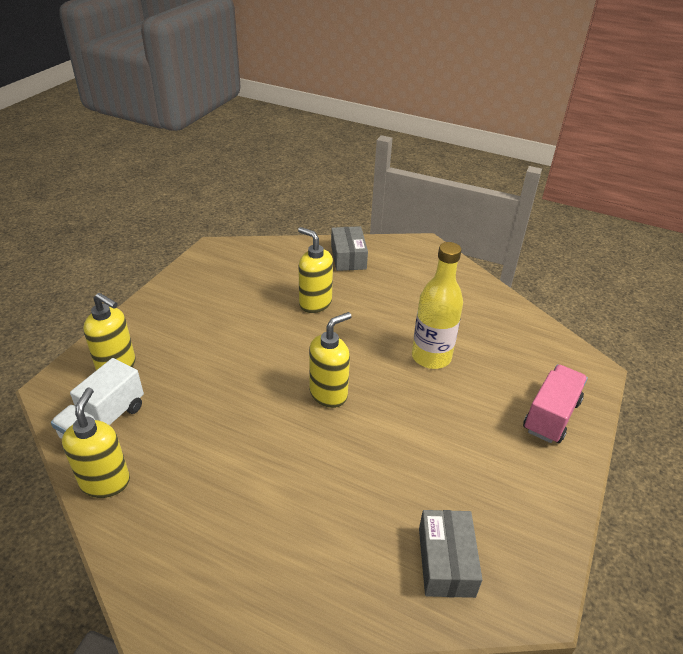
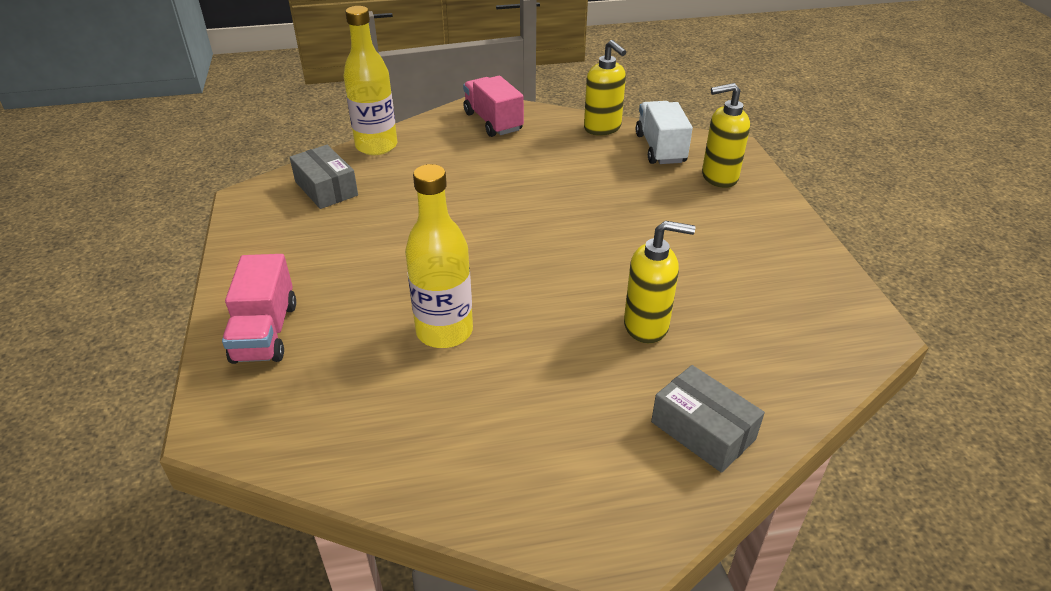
camera: 145 degrees right, 0 degrees up
(187, 573) = (493, 122): none -> pink truck
(328, 394) = (517, 243): yellow soap dispenser -> none
(351, 613) = (376, 146): none -> yellow bottle

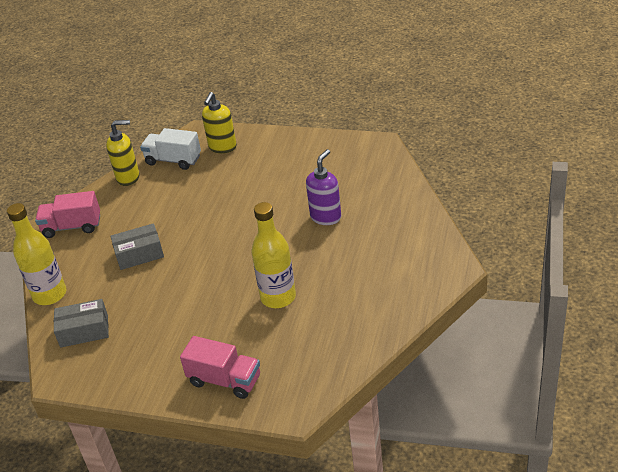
camera: 60 degrees left, 0 degrees up
(646, 326) = (326, 217): yellow soap dispenser -> purple soap dispenser
(703, 430) = (405, 221): grey box -> grey box (139, 254)

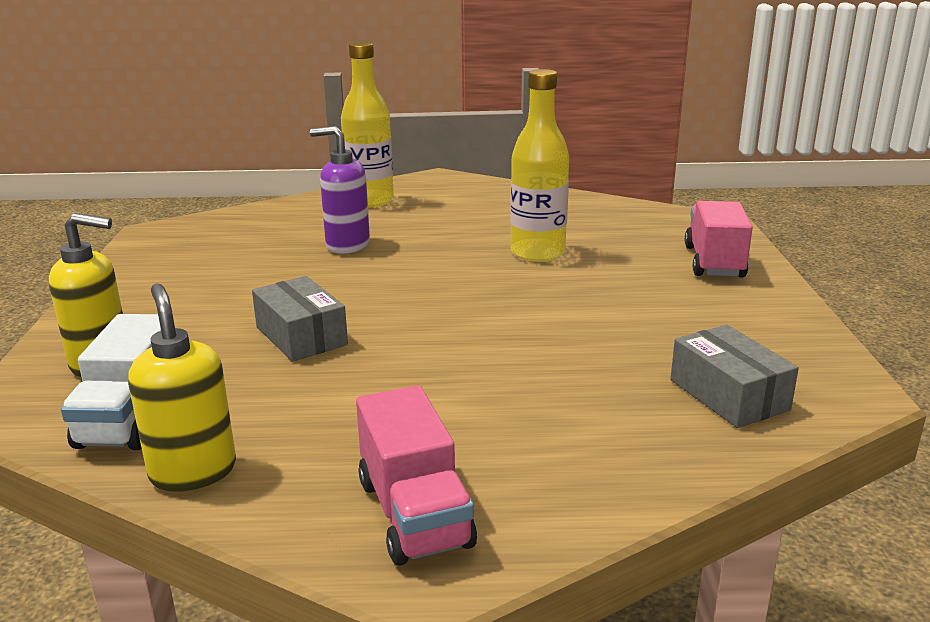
camera: 110 degrees left, 15 degrees down
(50, 295) = (668, 471): yellow bottle -> yellow bottle (370, 201)
(139, 254) = (487, 385): grey box -> grey box (301, 336)

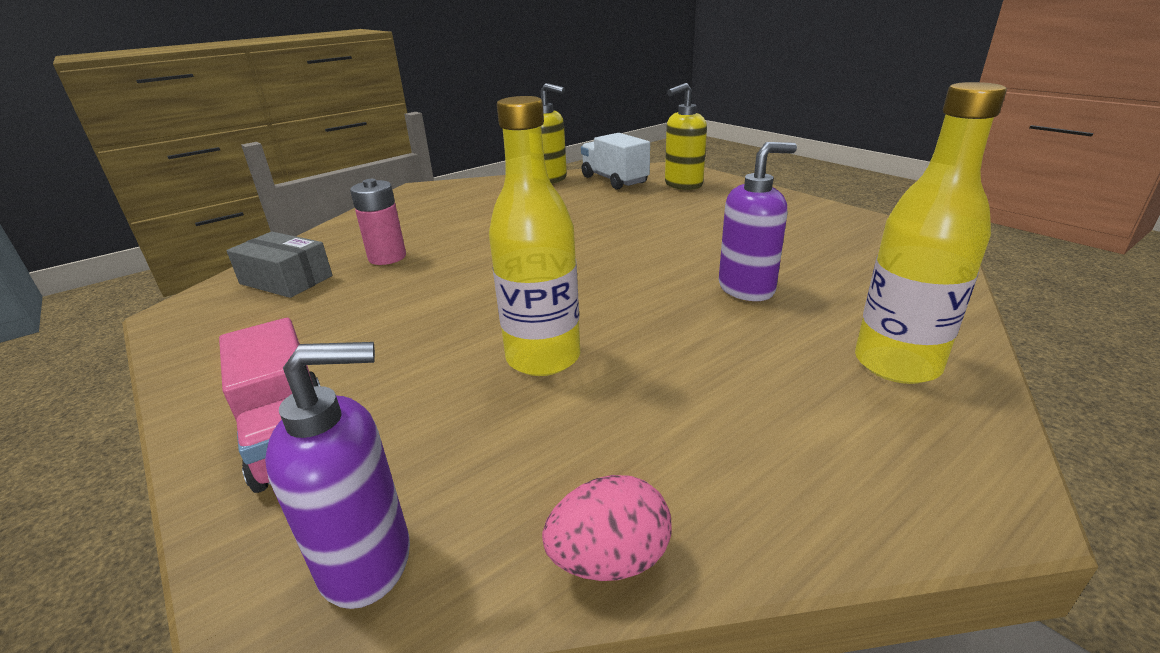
camera: 145 degrees right, 5 degrees up
(301, 336) = (613, 222): grey box -> none
(414, 513) = (441, 196): pink truck -> none
(586, 199) = (609, 560): none -> pink egg
(594, 385) = (387, 257): none -> pink battery
(679, 219) = (368, 561): none -> purple soap dispenser

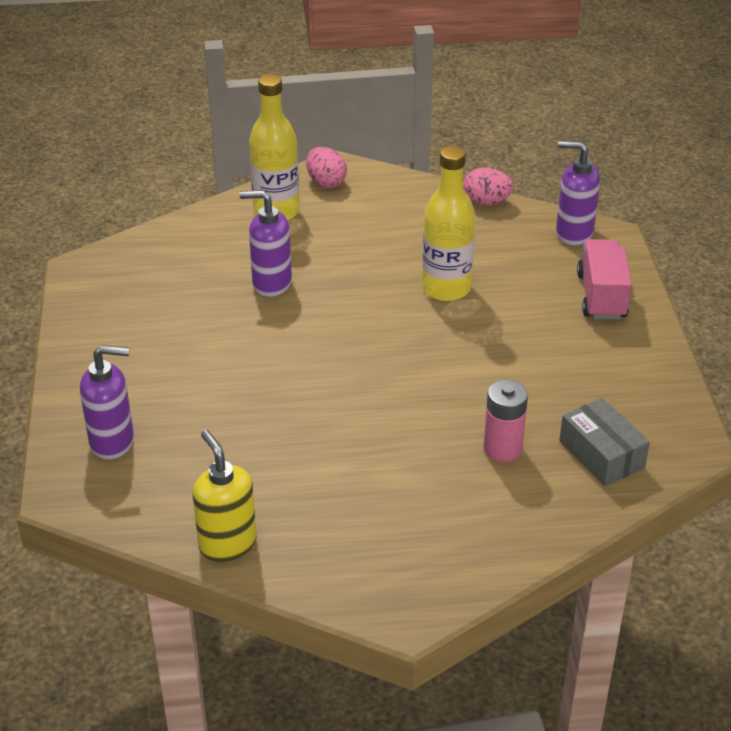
camera: 150 degrees left, 10 degrees up
(614, 180) = (162, 497): white truck -> none
(683, 185) = (113, 442): yellow soap dispenser -> purple soap dispenser
(937, 450) = (326, 182): none -> pink egg

